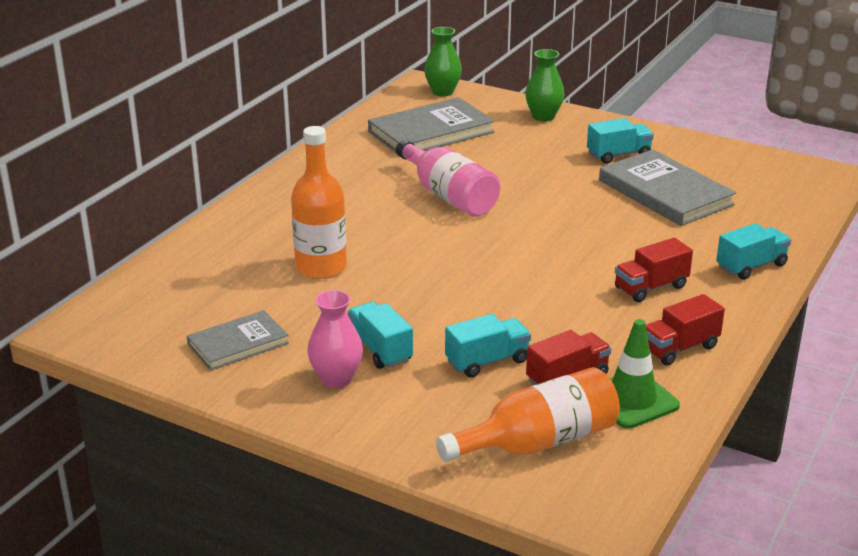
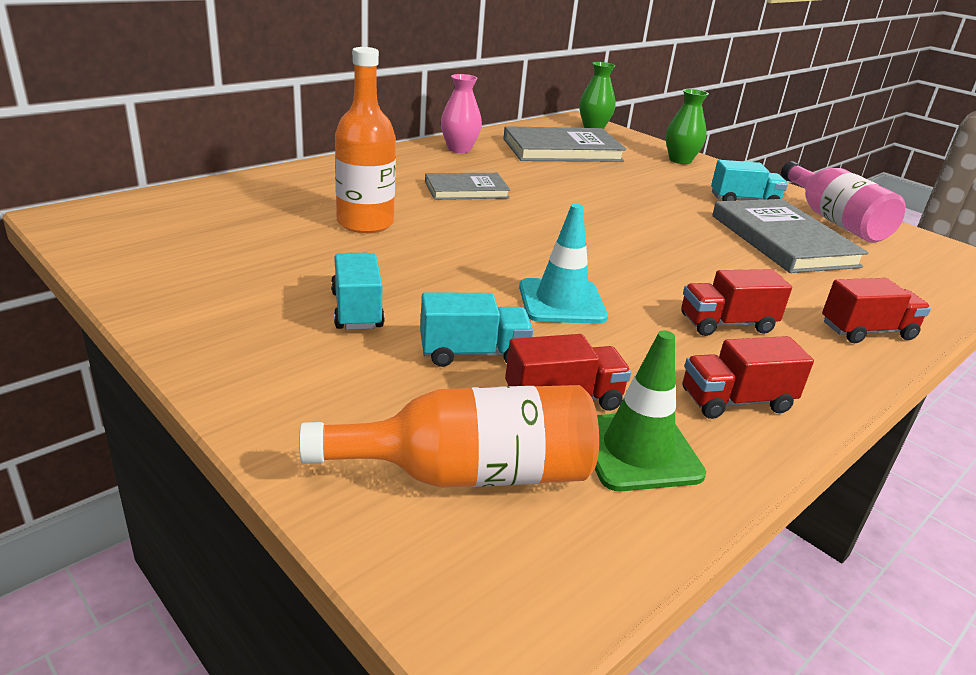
camera: 15 degrees right, 0 degrees up
(238, 343) = (211, 267): grey book -> grey book (466, 190)
(336, 379) = (279, 327): pink vase -> pink vase (459, 149)
(449, 196) = (544, 196): pink bottle -> pink bottle (834, 220)
(524, 301) = (561, 302): none -> turquoise traffic cone
(751, 266) = (867, 331): turquoise truck -> red truck

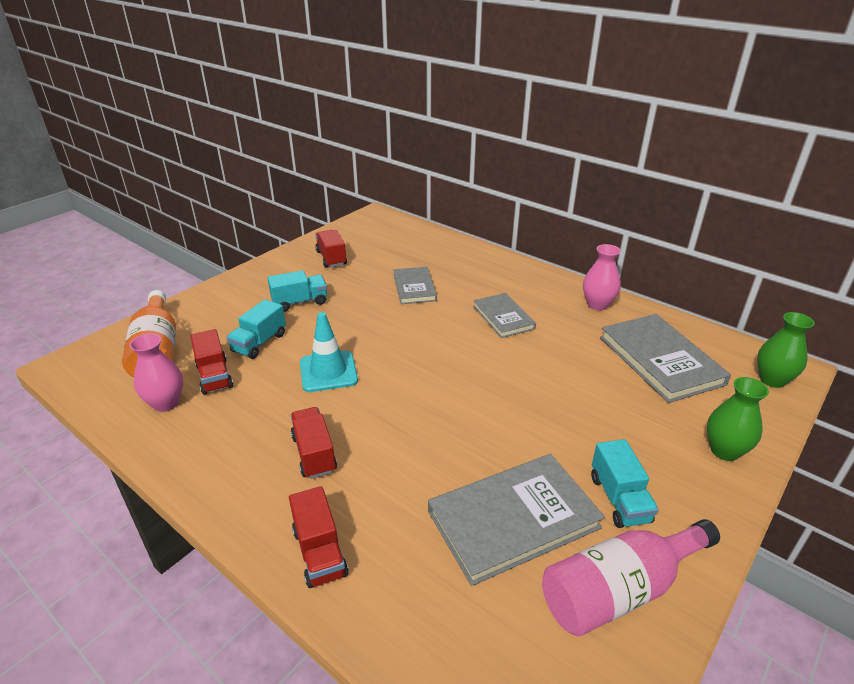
camera: 85 degrees right, 5 degrees up
(365, 223) = (414, 287): orange bottle -> grey book
(473, 353) = (259, 343): turquoise truck -> turquoise truck turned 45 degrees clockwise
(637, 451) = (166, 403): green traffic cone -> pink vase
(736, 401) = (210, 448): red truck -> red truck (331, 258)

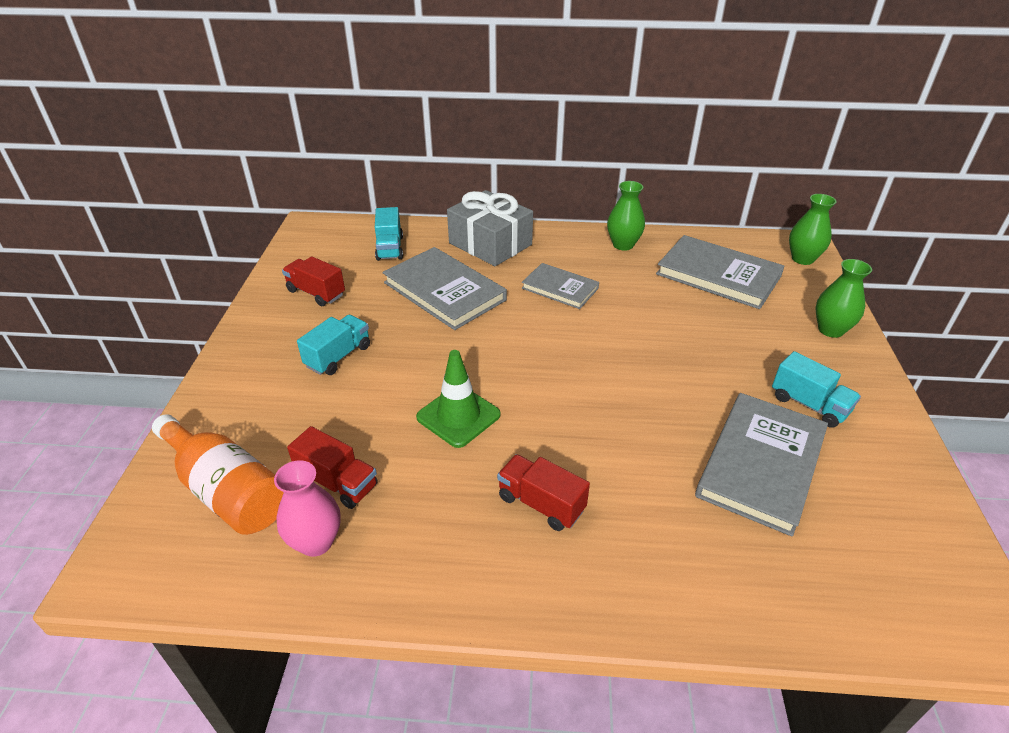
camera: 35 degrees left, 5 degrees up
(259, 343) = (345, 421): turquoise truck -> turquoise truck (390, 248)
(320, 552) = (652, 589): red truck -> none
(328, 371) = (458, 416): turquoise traffic cone -> green traffic cone
(414, 287) = (444, 291): grey book -> grey book, size x1.65
(486, 267) = (490, 244): none -> grey gift
(597, 305) = (623, 245): pink vase -> green vase
(619, 590) = (880, 474): pink bottle -> none

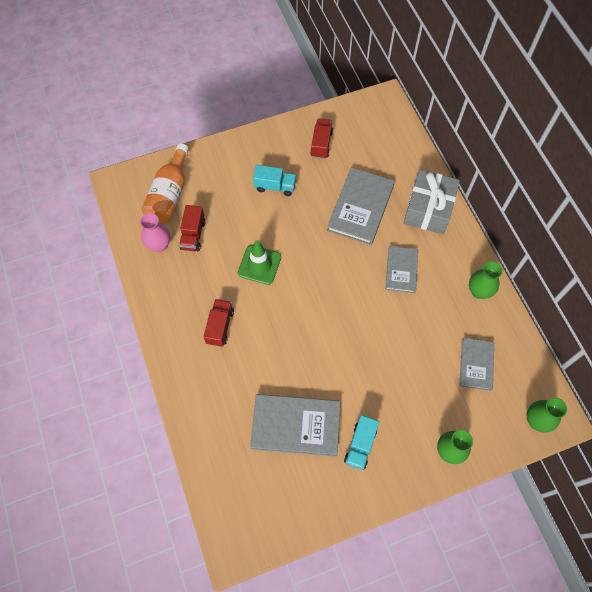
camera: 65 degrees right, 25 degrees up
(390, 248) = (388, 155): turquoise truck -> none
(718, 275) = (476, 364): grey book -> grey book, size x0.60

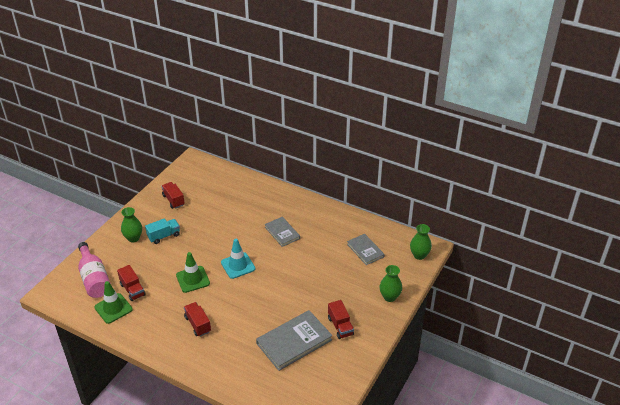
camera: 40 degrees left, 25 degrees down
(159, 245) = (113, 308): pink vase -> green traffic cone
(169, 195) = (94, 279): orange bottle -> pink bottle
(318, 281) = (238, 265): none -> turquoise traffic cone
(360, 208) = (229, 217): grey book -> none
(360, 445) = (340, 326): turquoise truck -> red truck
(428, 209) = (269, 196): grey gift -> none
(479, 291) = (334, 217): green vase -> green vase (133, 238)

